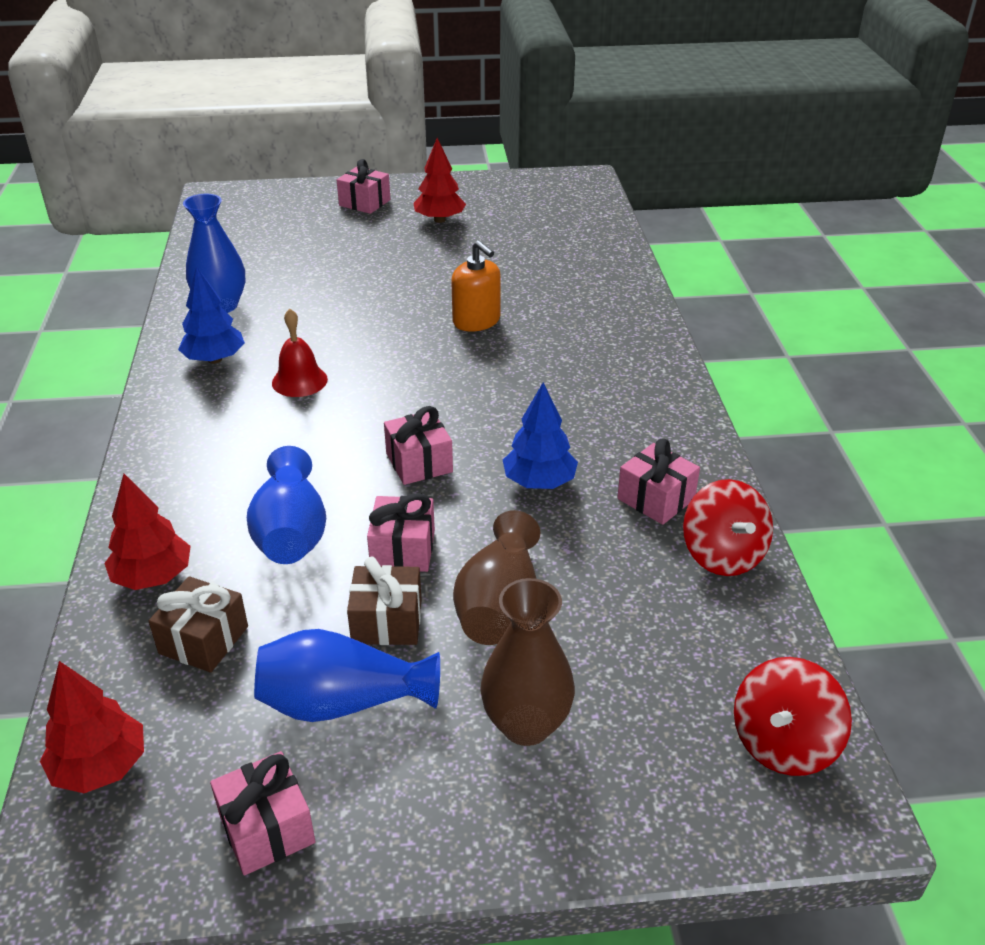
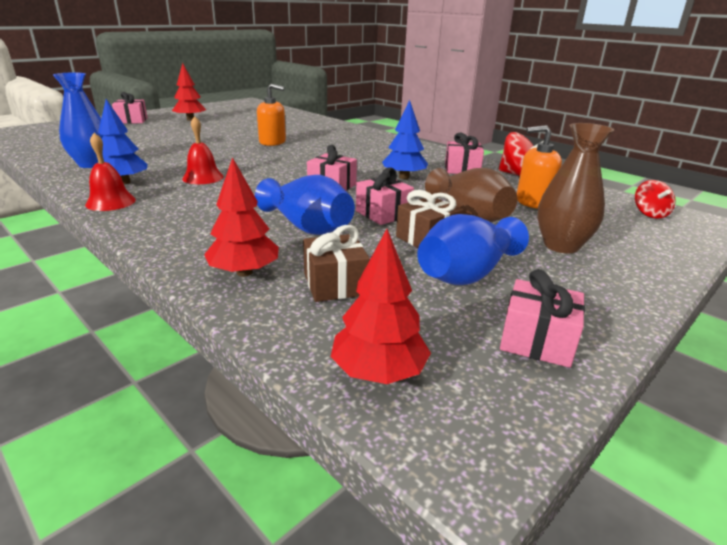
camera: 40 degrees left, 10 degrees down
(166, 395) = (110, 202): none -> red bell
(640, 623) = (533, 202): none -> orange soap dispenser
(783, 743) = (649, 214): red spinning top -> red spinning top, size x0.64

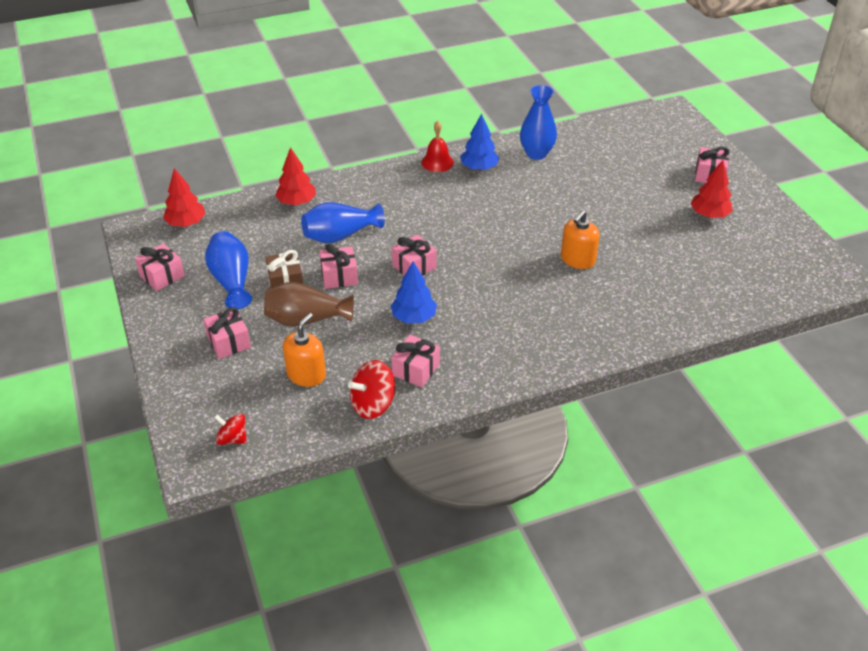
camera: 115 degrees right, 15 degrees up
(203, 177) = (473, 203): red bell -> none
(335, 284) = (260, 229): brown gift -> none
(561, 246) = (229, 342): brown vase -> pink gift

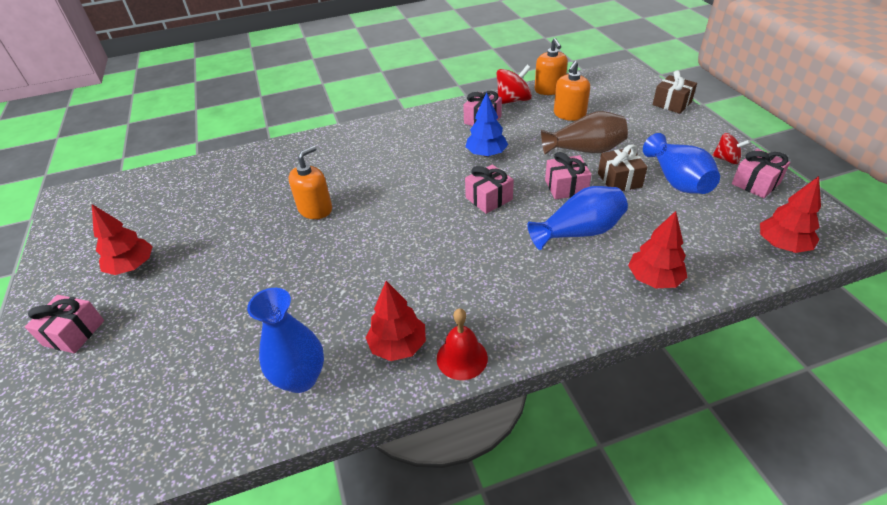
camera: 175 degrees left, 0 degrees up
(172, 388) = (671, 103): none -> brown gift
(229, 342) = (646, 132): pink gift -> none
(232, 439) = (607, 81): red spinning top -> red spinning top (726, 159)
(319, 425) = (549, 90): none -> orange soap dispenser
(479, 168) = (398, 345): blue tree -> red tree

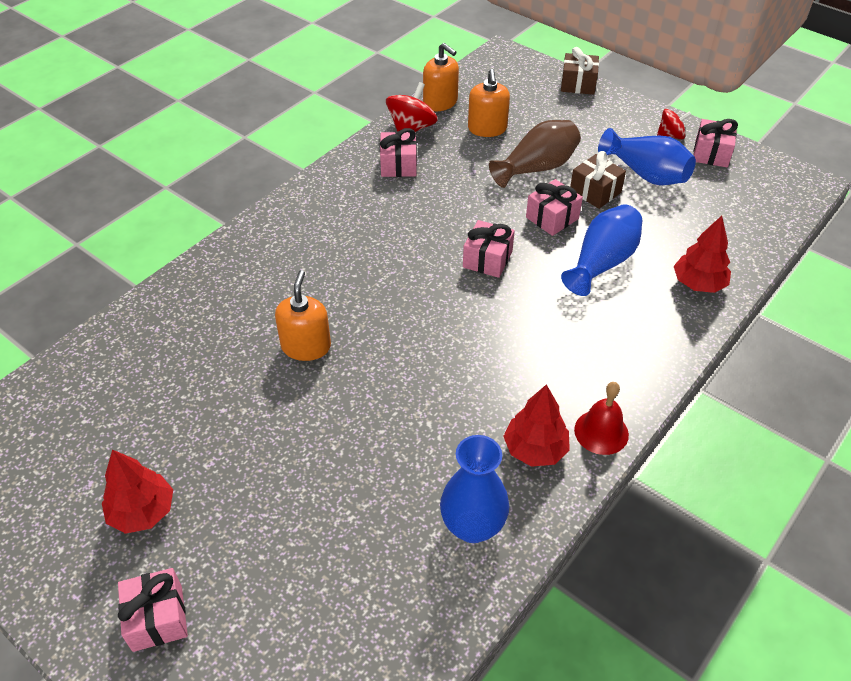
camera: 35 degrees left, 5 degrees up
(486, 154) = (440, 207): blue tree -> none
(782, 245) = (770, 210): red tree -> none

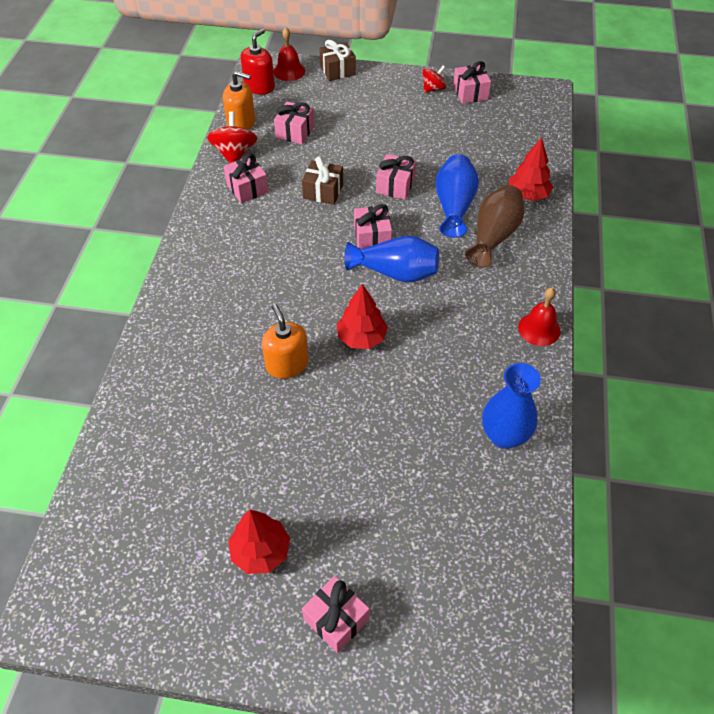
camera: 30 degrees left, 5 degrees up
(485, 74) = (259, 86): none -> red soap dispenser
(487, 128) = (295, 132): orange soap dispenser -> pink gift
(526, 69) = (289, 71): none -> red bell
(535, 449) = (505, 362): red tree -> red tree (361, 338)
(537, 168) = (356, 150): brown vase -> brown vase (494, 236)
(595, 192) = (411, 153): brown gift -> brown gift (323, 191)
(646, 174) = (437, 126): blue vase -> blue vase (395, 272)

